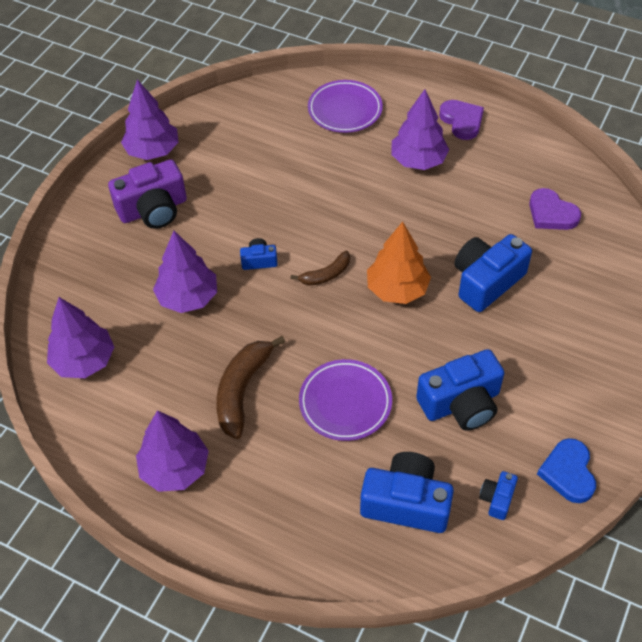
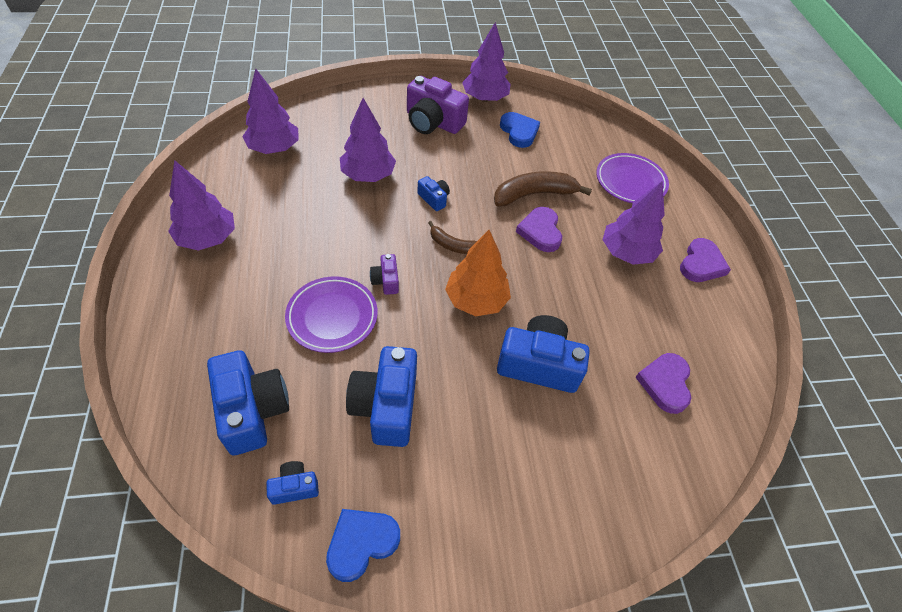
camera: 50 degrees right, 0 degrees up
(221, 151) = (519, 132): none -> blue heart
(242, 390) = (303, 245): brown banana -> brown banana (534, 195)
(331, 344) = (386, 281): none -> purple camera
(355, 204) = (540, 231): none -> purple heart
(461, 403) = (386, 406): blue camera -> blue camera turned 60 degrees clockwise

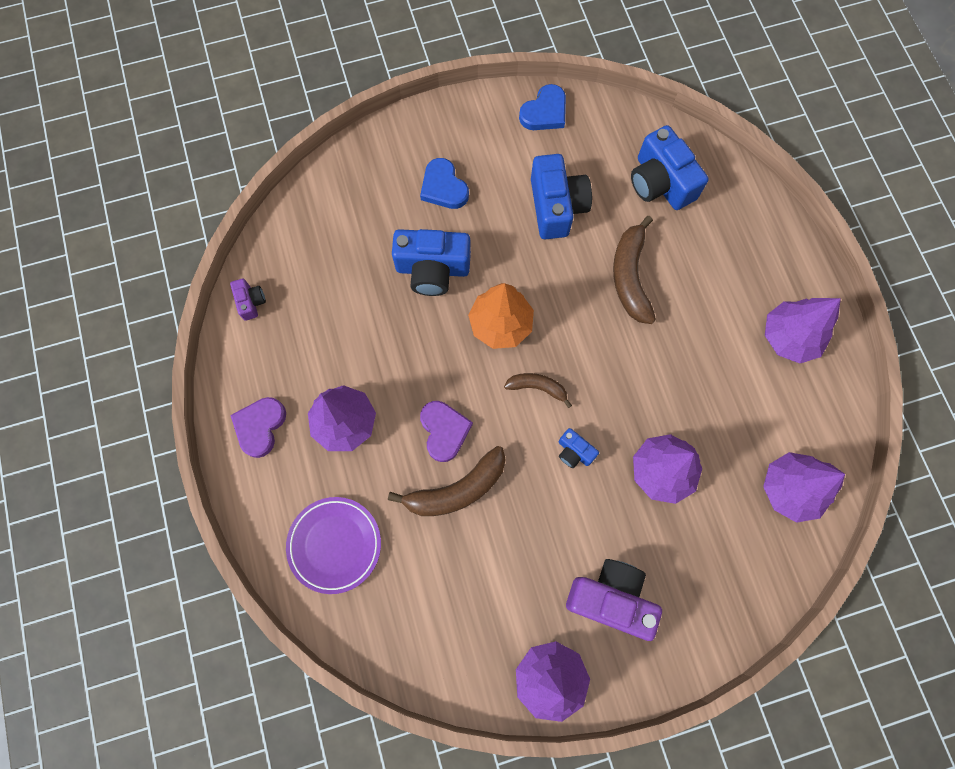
camera: 175 degrees right, 20 degrees up
(294, 487) = (604, 136): blue camera -> none
(332, 317) = (630, 276): purple plate -> brown banana
(386, 281) = (594, 327): purple camera -> purple camera (251, 302)
(519, 132) = (489, 610): blue heart -> blue heart (443, 187)
(665, 383) = (316, 274): purple heart -> none

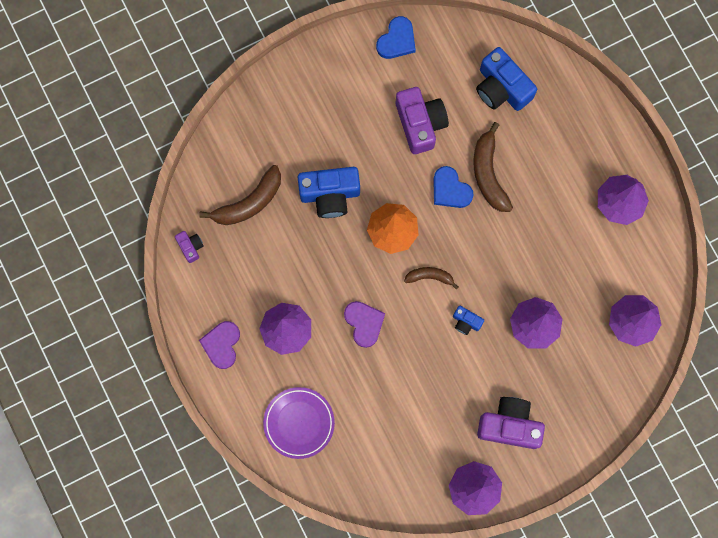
camera: 10 degrees left, 5 degrees up
(443, 187) = (325, 122): blue heart -> blue heart (450, 190)
(457, 489) = (382, 366): brown banana -> brown banana (249, 202)
(556, 206) = (420, 123): blue camera -> purple camera

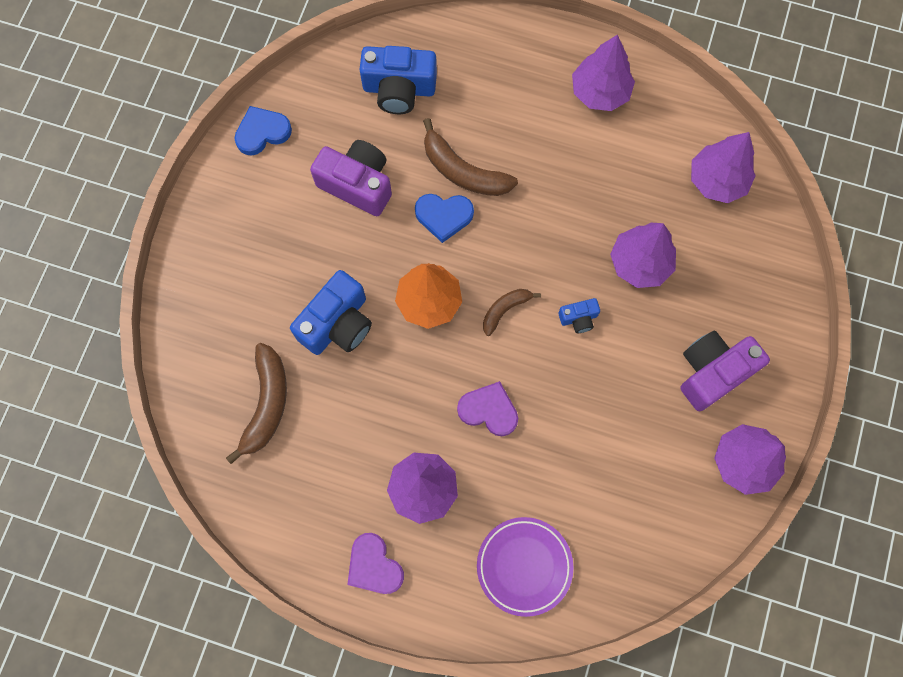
camera: 45 degrees left, 5 degrees down
(190, 247) = (249, 501): purple camera -> none
(397, 40) = (262, 132): blue heart -> blue heart turned 105 degrees counterclockwise

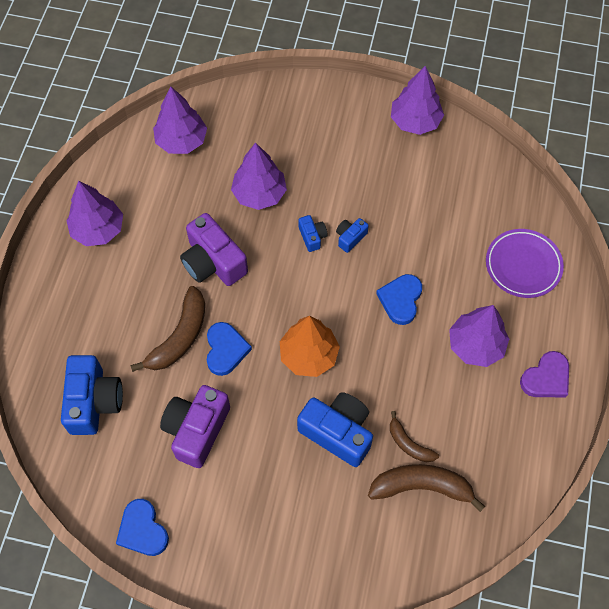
camera: 95 degrees left, 10 degrees down
(489, 410) = (400, 300): purple heart -> blue heart
(505, 310) = (310, 293): brown banana -> brown banana (409, 444)
(575, 362) = (350, 238): none -> blue camera
(713, 372) = (347, 142): purple camera -> purple camera (213, 262)

